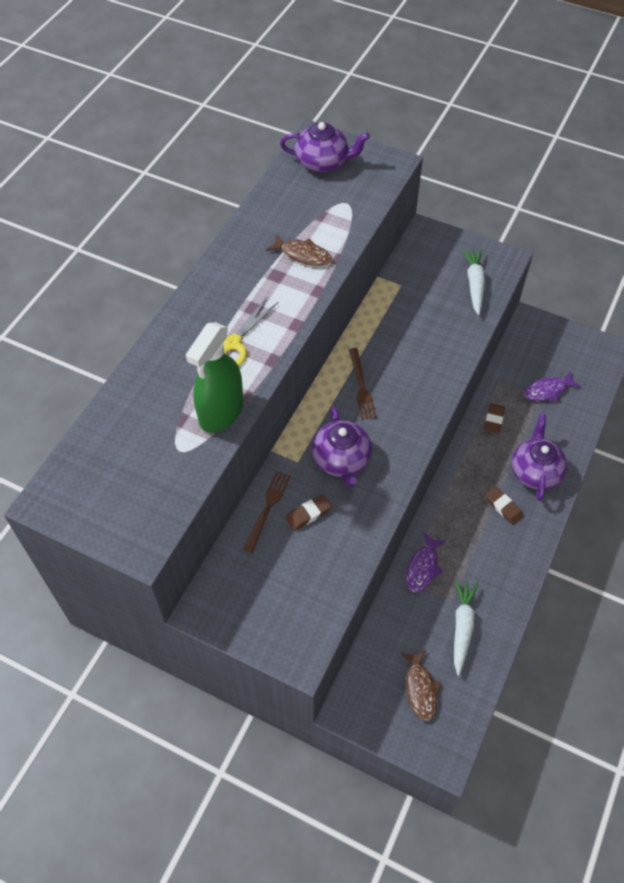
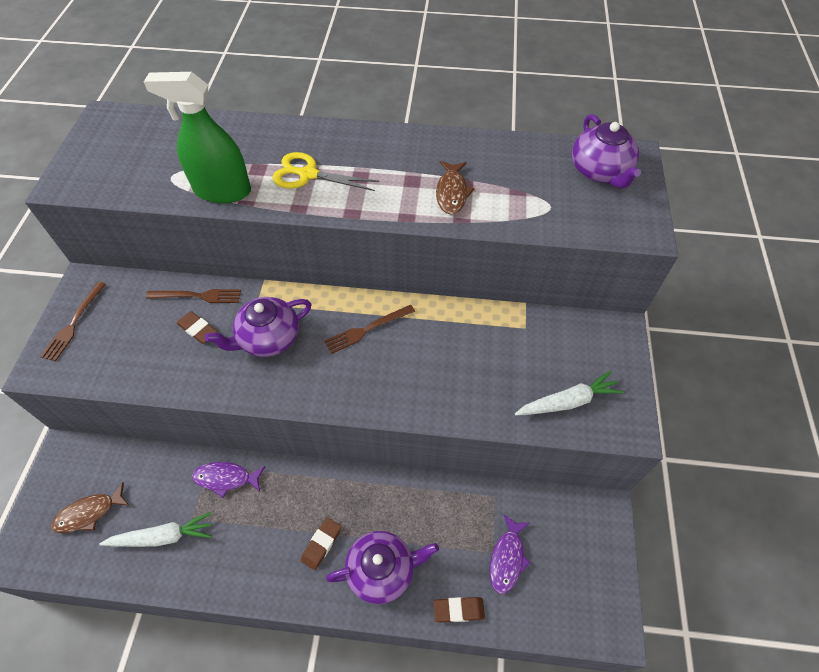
camera: 70 degrees right, 0 degrees up
(255, 623) = (74, 323): none -> brown fork
(493, 420) = (437, 504): brown eraser -> brown eraser (458, 610)
(547, 390) = (507, 558): purple fish -> purple fish turned 120 degrees counterclockwise

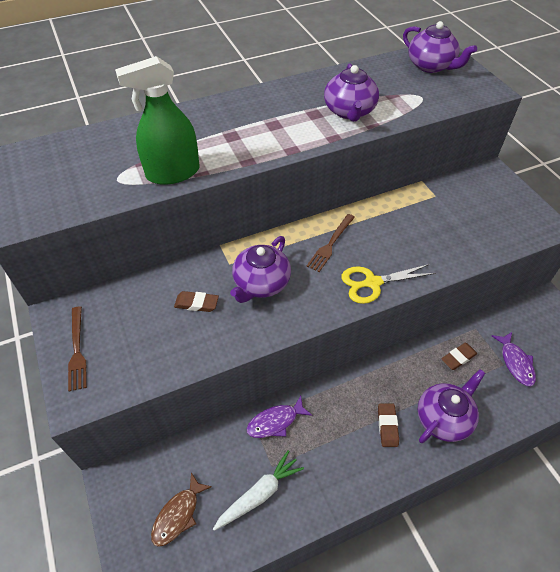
camera: 30 degrees left, 5 degrees down
(198, 296) = (174, 280): brown fork -> none
(308, 174) = (232, 137): yellow scissors -> yellow scissors (372, 283)
(452, 193) = (349, 111): brown fish -> purple teapot
(458, 610) = (513, 413): brown eraser -> brown eraser (458, 357)
(568, 401) = (501, 228): white carrot -> none

